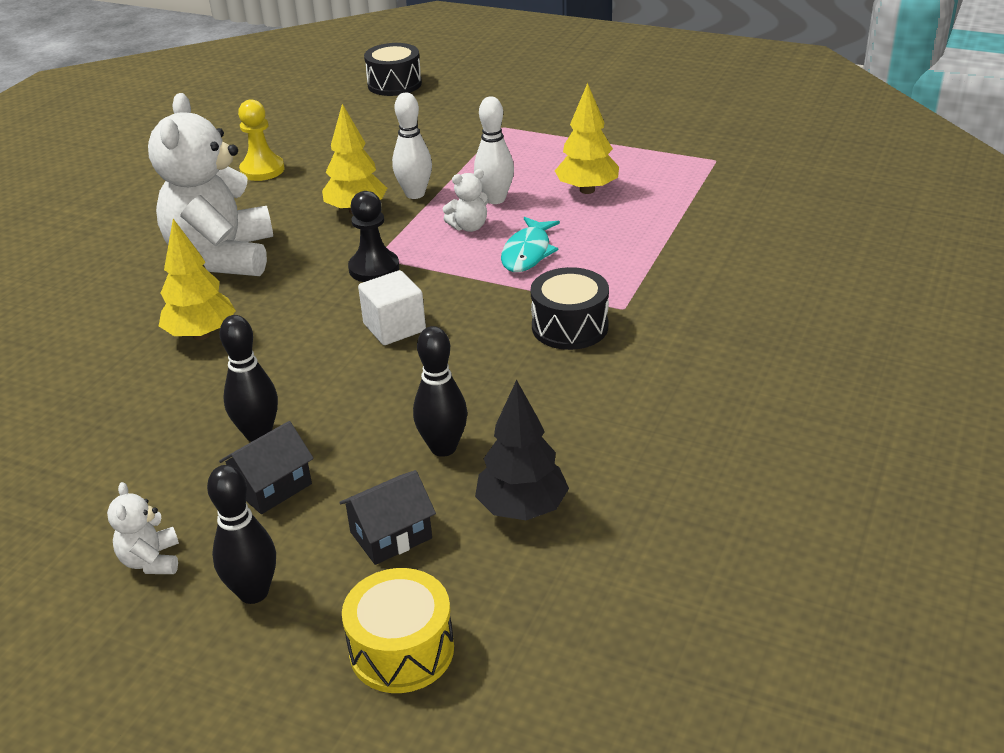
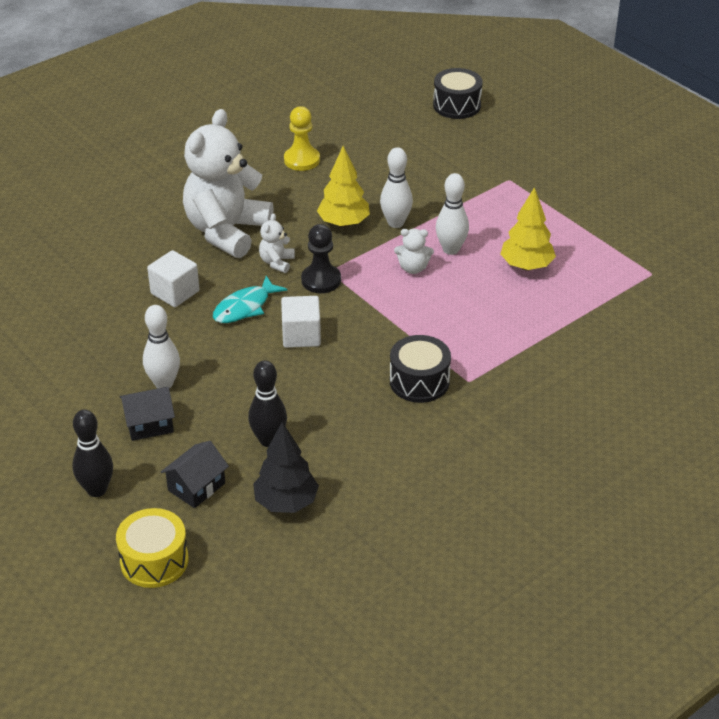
camera: 25 degrees right, 5 degrees up
(151, 560) = (53, 445): white teddy bear -> white teddy bear (277, 262)
(201, 334) = (175, 292): yellow tree -> white cube
(258, 434) = (164, 383): black bowling pin -> white bowling pin
(391, 535) = (196, 487): black house -> black house turned 45 degrees counterclockwise
(527, 253) = (438, 307): turquoise fish -> turquoise fish (245, 307)

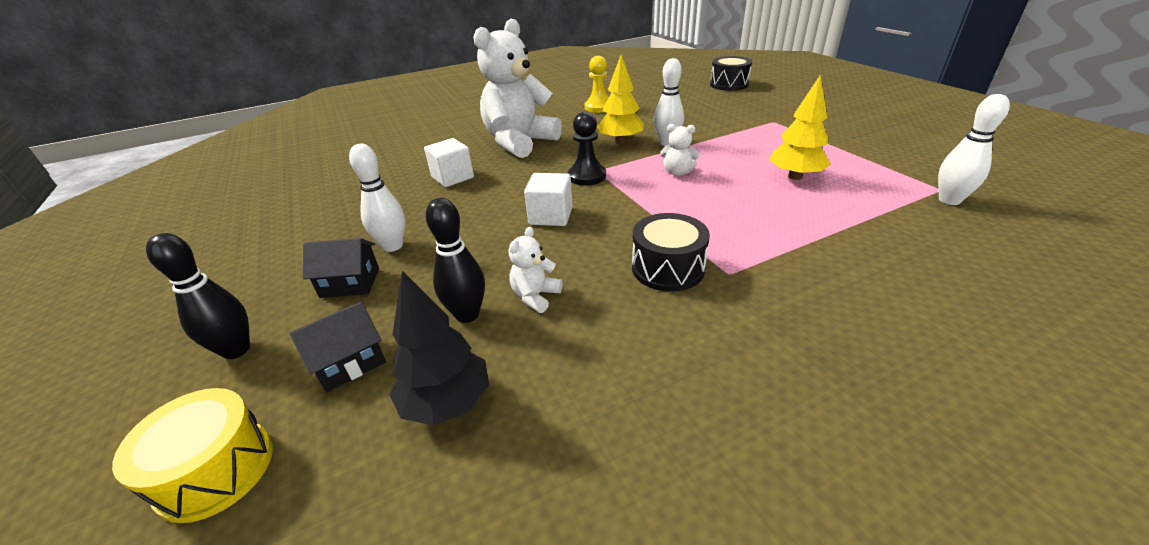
camera: 15 degrees right, 5 degrees down
(245, 307) = (507, 191): turquoise fish -> none
(277, 262) = (552, 163): white teddy bear -> white teddy bear (535, 296)
(451, 249) = (717, 161): white bowling pin -> white bowling pin (949, 200)

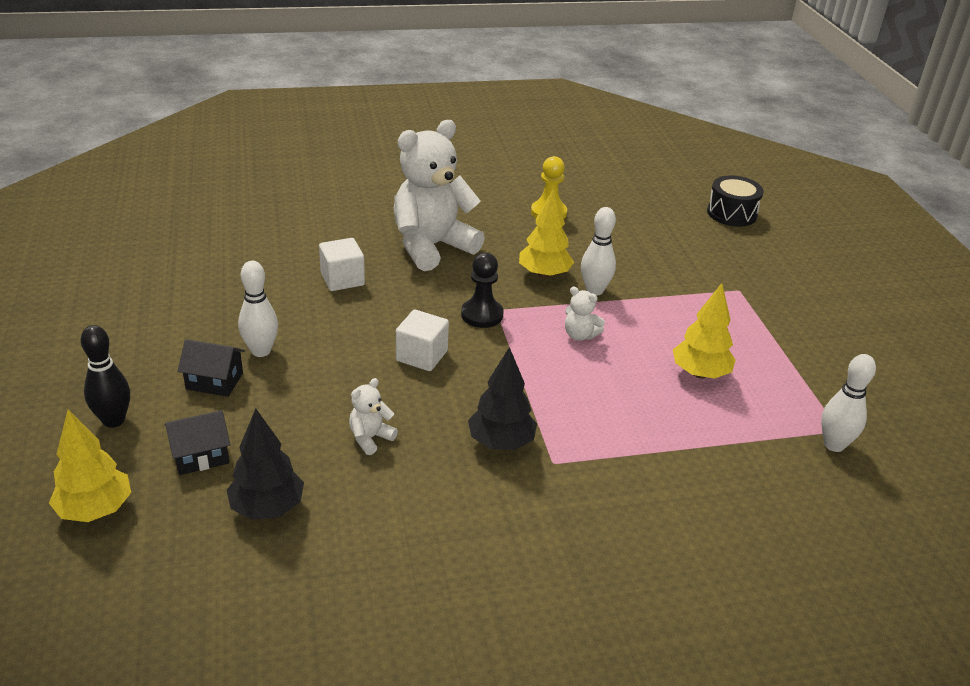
camera: 10 degrees right, 0 degrees up
(215, 470) = (95, 510): yellow drum -> yellow tree
(467, 315) = (306, 439): black bowling pin -> none
(667, 268) = (501, 442): black drum -> black tree

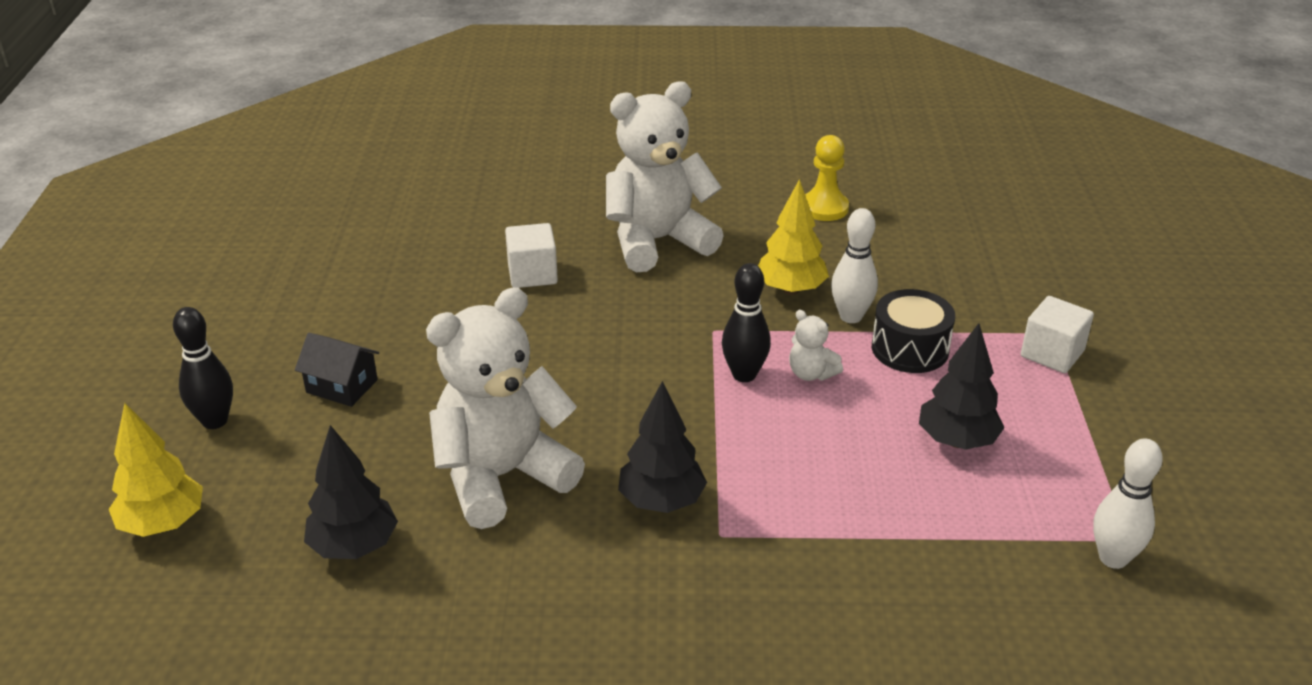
camera: 15 degrees right, 0 degrees up
(200, 455) = (298, 474): black house -> none
(261, 351) = (407, 355): white bowling pin -> none
(370, 438) = (502, 476): white teddy bear -> white teddy bear, size x2.45
(421, 356) = (598, 380): white cube -> white cube (1052, 354)
(482, 315) = (692, 335): black pawn -> none
(531, 341) = (744, 375): none -> black bowling pin
(700, 373) = (957, 441): yellow tree -> black tree
(731, 213) = (1079, 227): black drum -> black drum (910, 349)

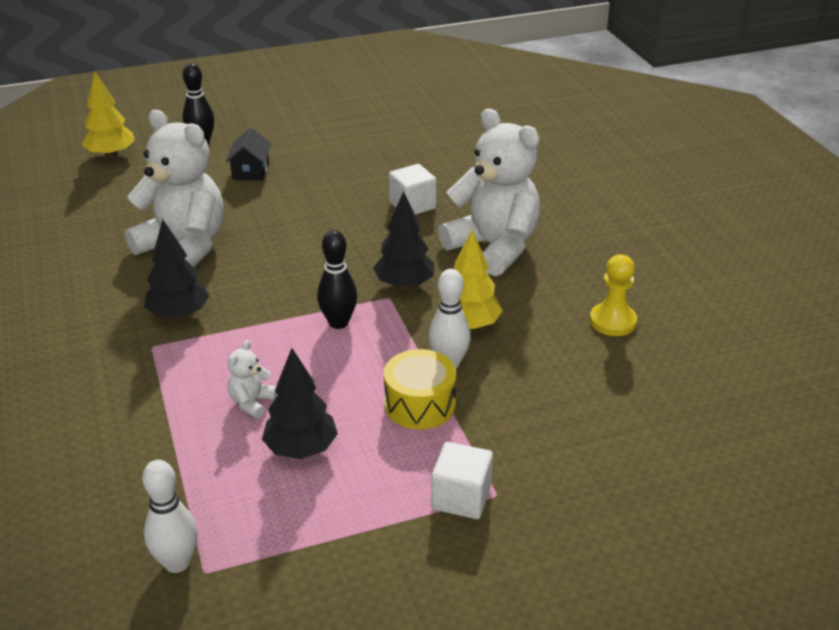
camera: 70 degrees right, 0 degrees up
(354, 547) = (107, 215): black tree -> black tree (404, 285)
(811, 373) = (356, 355): white teddy bear -> white teddy bear (252, 402)
(910, 349) = (419, 404): black drum -> yellow drum

